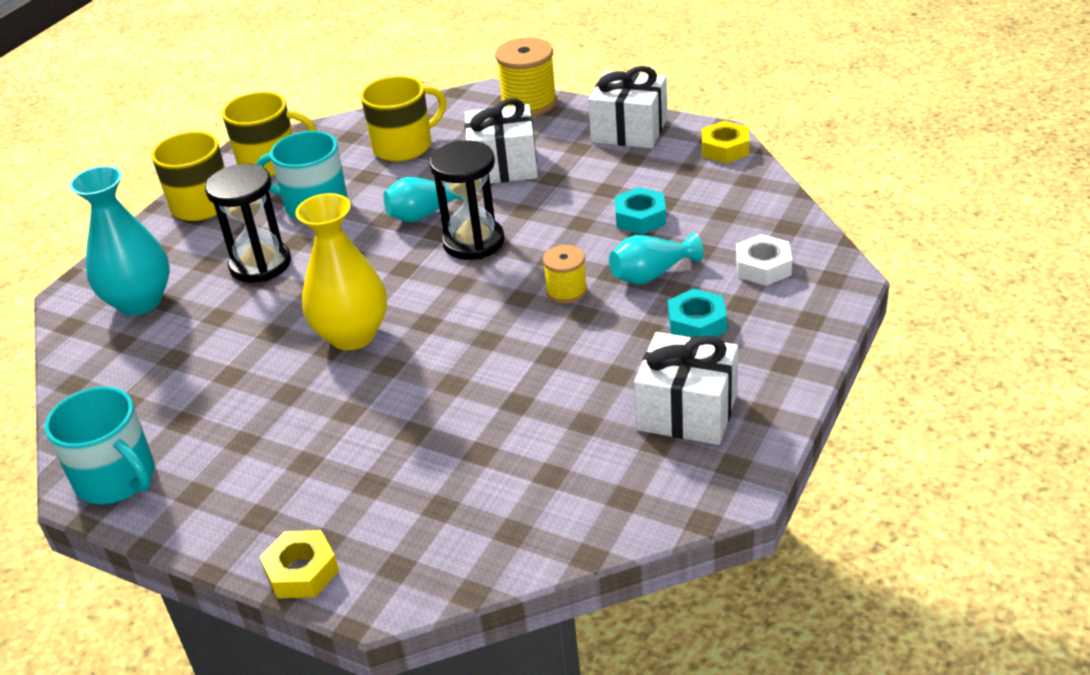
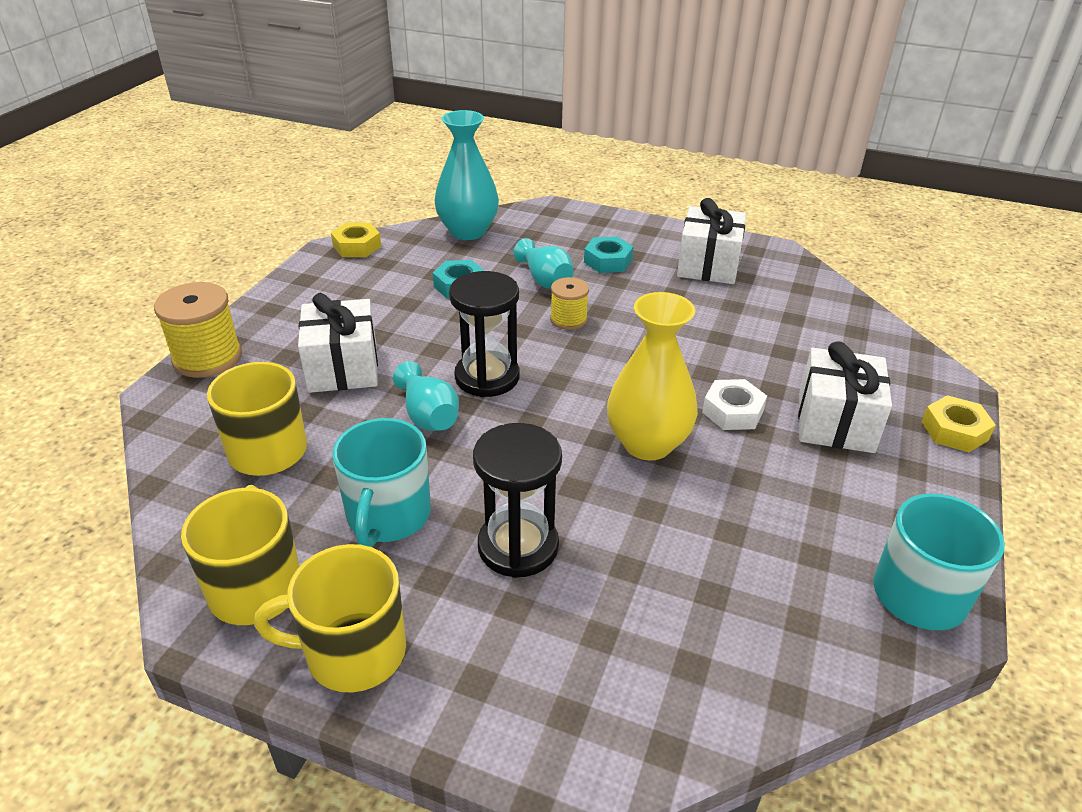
camera: 100 degrees left, 0 degrees up
(140, 302) = (603, 667): turquoise vase -> turquoise vase (468, 231)
(629, 130) = (302, 293): white gift -> white gift (835, 422)
(763, 267) = (536, 234): white nut -> white nut (732, 411)

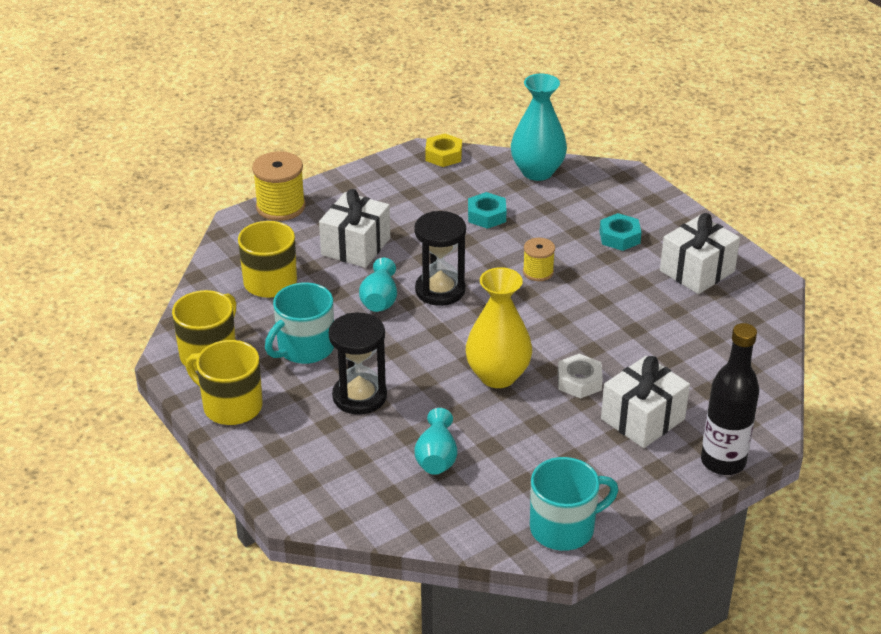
camera: 35 degrees right, 0 degrees up
(545, 280) = (554, 234): turquoise vase -> turquoise vase (437, 457)
(954, 431) = (723, 462): yellow nut -> black bottle

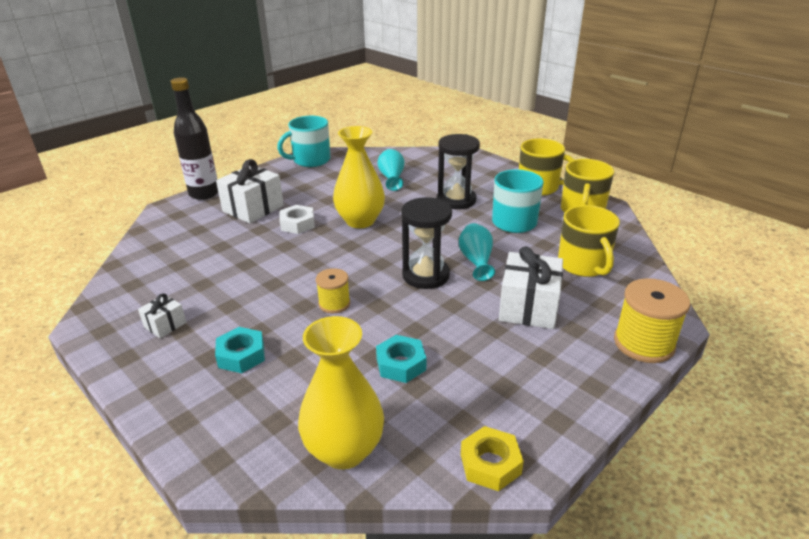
camera: 170 degrees right, 5 degrees down
(537, 172) = (344, 450): turquoise vase -> yellow vase
(697, 271) = (165, 325): white gift -> white gift, size x0.51

